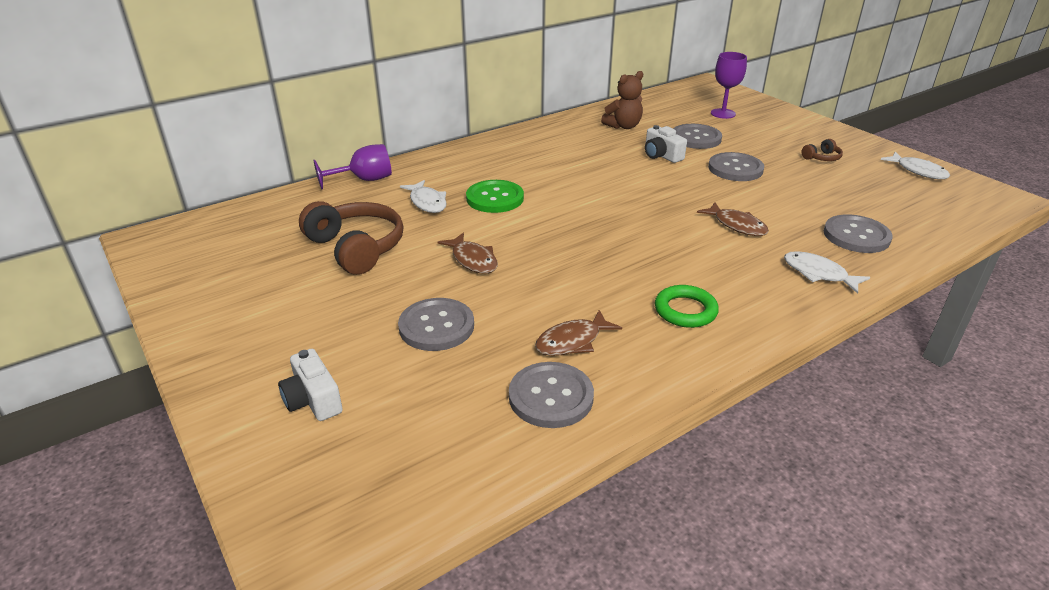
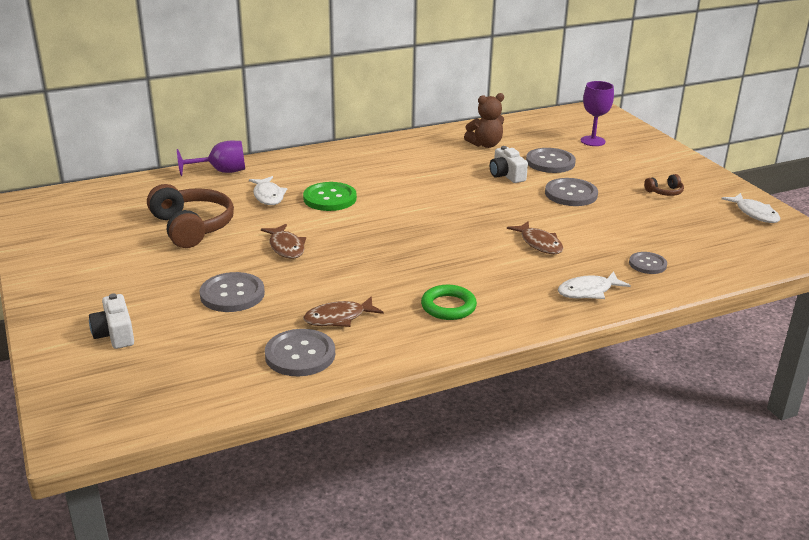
camera: 10 degrees right, 5 degrees down
(818, 274) = (588, 291): white fish -> white fish turned 75 degrees counterclockwise
(856, 236) = (647, 264): grey button -> grey button, size x0.62

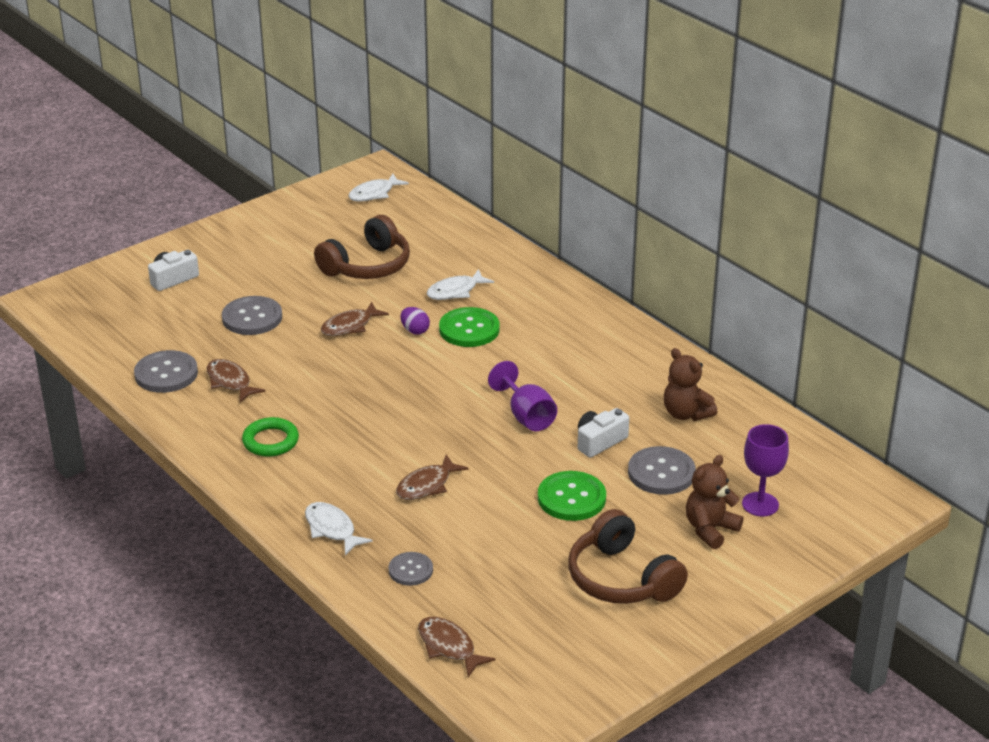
camera: 75 degrees right, 5 degrees up
(221, 171) = (498, 251): purple goblet -> purple goblet (526, 416)
(315, 220) = (415, 330): none -> purple egg
(571, 194) = (571, 498): grey button -> green button
(616, 158) = (710, 529): none -> brown teddy bear
(665, 192) = (621, 578): brown headphones -> brown headphones, size x2.22
(740, 261) = (449, 647): none -> brown fish
(754, 213) = (595, 664): white fish -> white fish (374, 194)

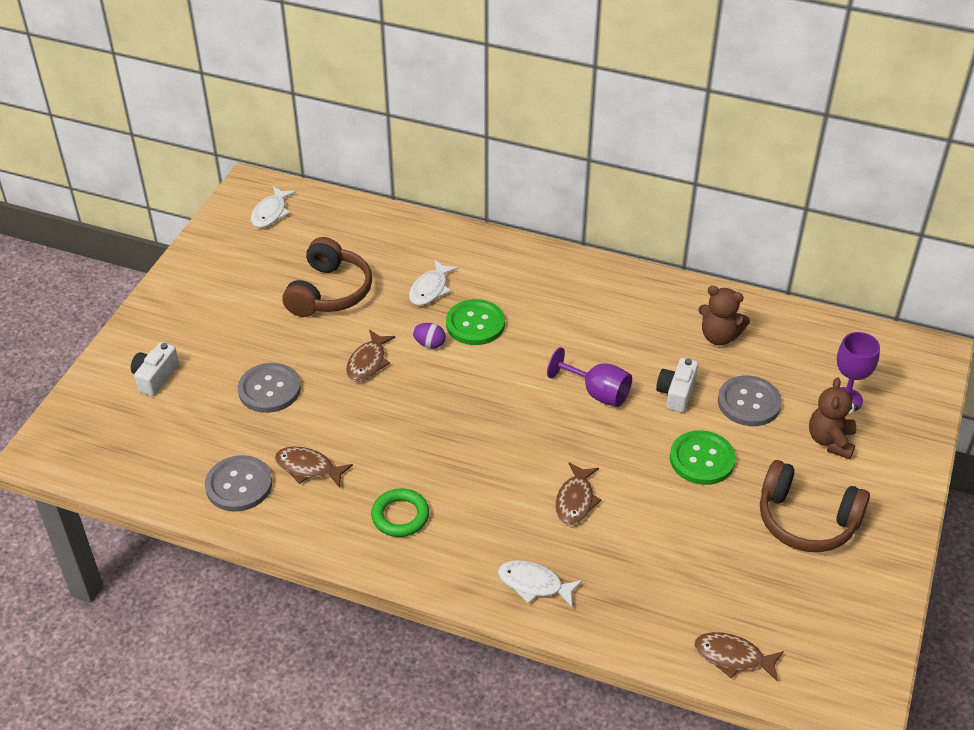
camera: 30 degrees left, 10 degrees up
(410, 570) = (636, 594): grey button -> none

